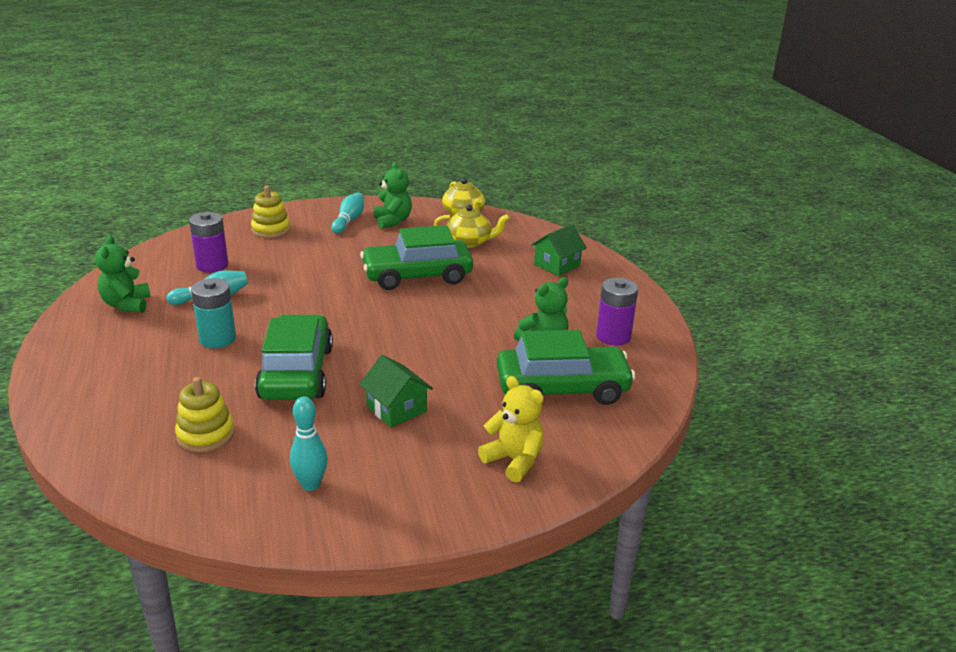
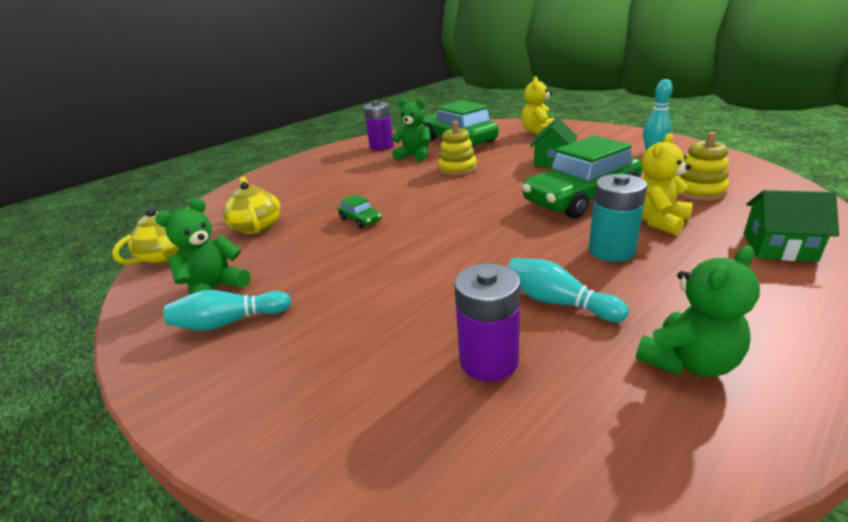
camera: 115 degrees left, 0 degrees up
(210, 379) = (657, 221): none -> yellow teddy bear
(271, 230) = (309, 381): yellow stacking toy -> yellow stacking toy (457, 169)
(417, 276) = (360, 220): green car -> green car, size x0.42
(557, 265) = (285, 183): green house -> green house (778, 247)

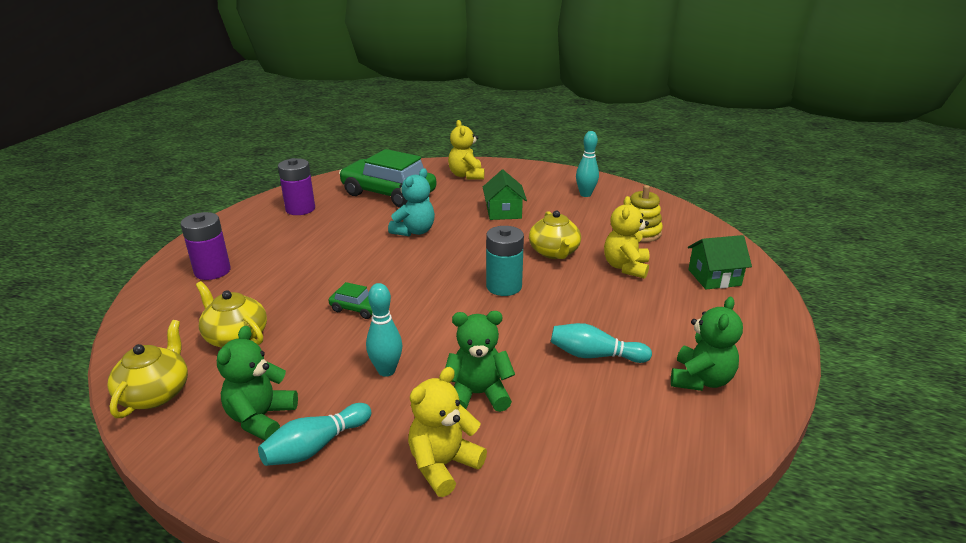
camera: 30 degrees left, 0 degrees up
(313, 371) = (443, 465): none -> yellow teddy bear
(340, 273) = (386, 370): none -> turquoise bowling pin
(414, 156) = (353, 219): green teddy bear -> green teddy bear (478, 394)
(457, 169) = (414, 231): yellow stacking toy -> turquoise teddy bear
(488, 360) = (575, 415): purple battery -> purple battery (212, 271)
(581, 198) = (554, 252): green car -> yellow teapot
(611, 250) = (607, 301): turquoise battery -> turquoise battery (504, 286)

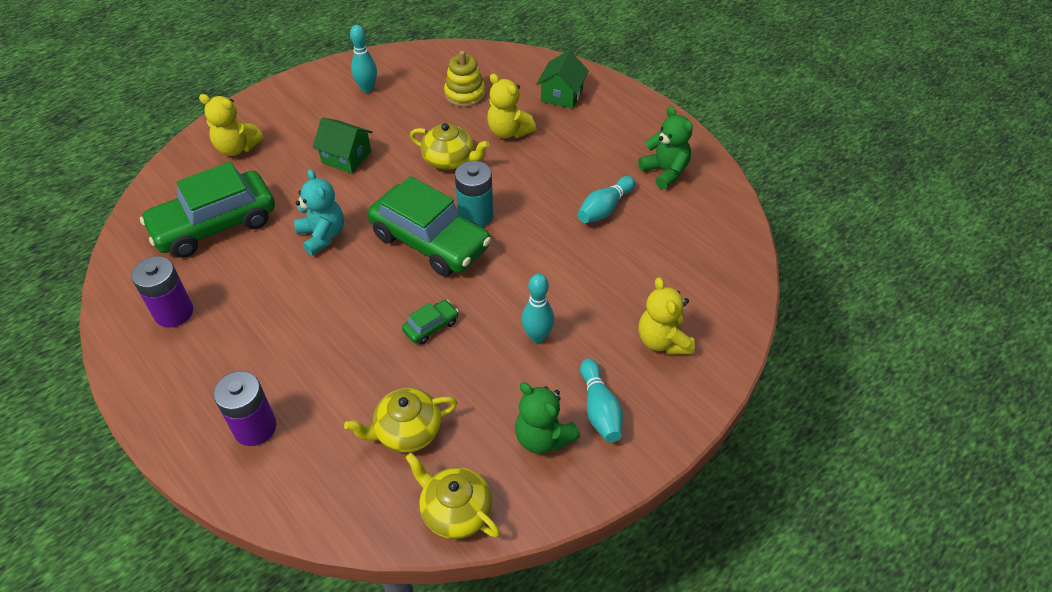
camera: 60 degrees left, 20 degrees up
(452, 276) = (430, 241): none -> green car
(478, 394) = (603, 292): green teddy bear -> none

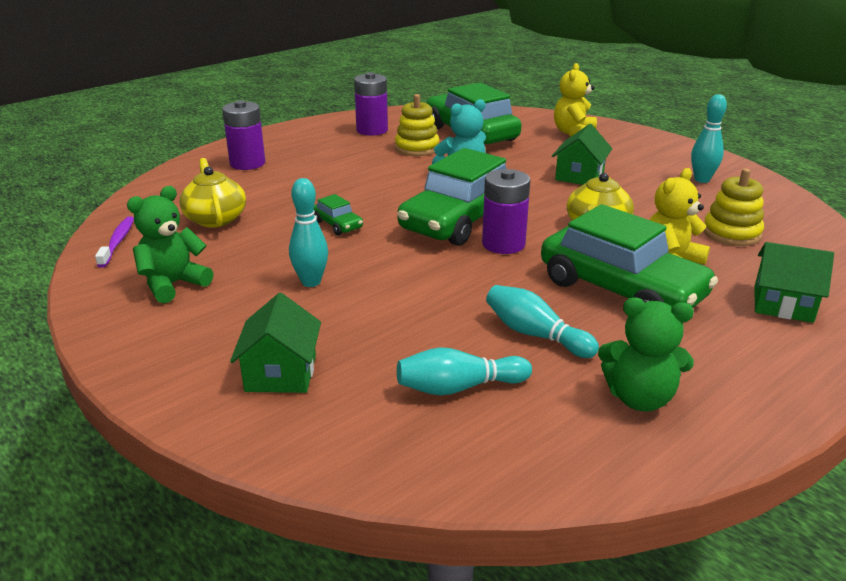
camera: 90 degrees right, 20 degrees down
(245, 270) = (417, 148): none -> yellow stacking toy
(455, 511) = (118, 242): yellow teapot -> purple toothbrush
(475, 216) = (503, 244): turquoise battery -> purple battery
(546, 161) = (621, 289): none -> green car
(599, 409) = (193, 320): turquoise bowling pin -> turquoise bowling pin (459, 387)
(663, 341) = (281, 373): yellow teddy bear -> green house
(665, 172) = (639, 398): green teddy bear -> green teddy bear turned 45 degrees clockwise

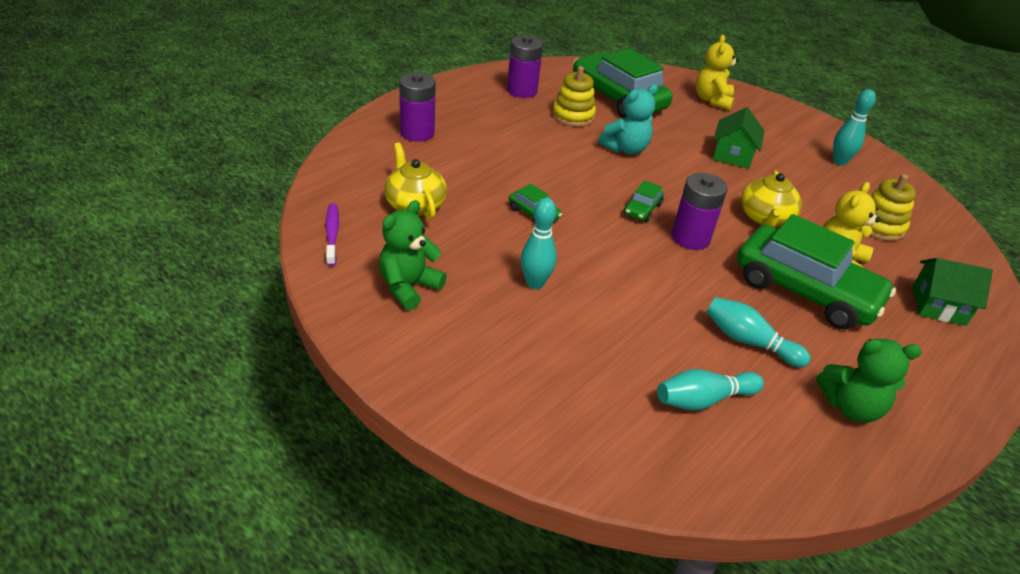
camera: 10 degrees left, 10 degrees up
(281, 373) = (547, 388): green house -> none
(459, 221) = (642, 209): green car -> green car, size x0.42

